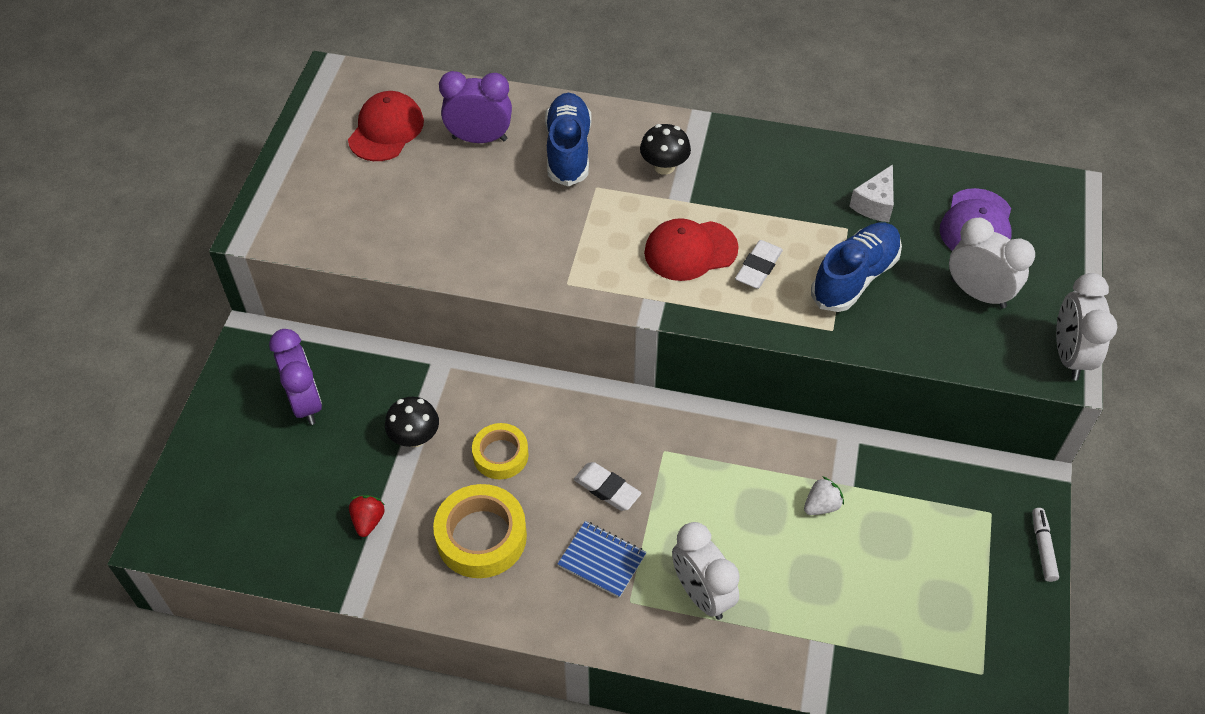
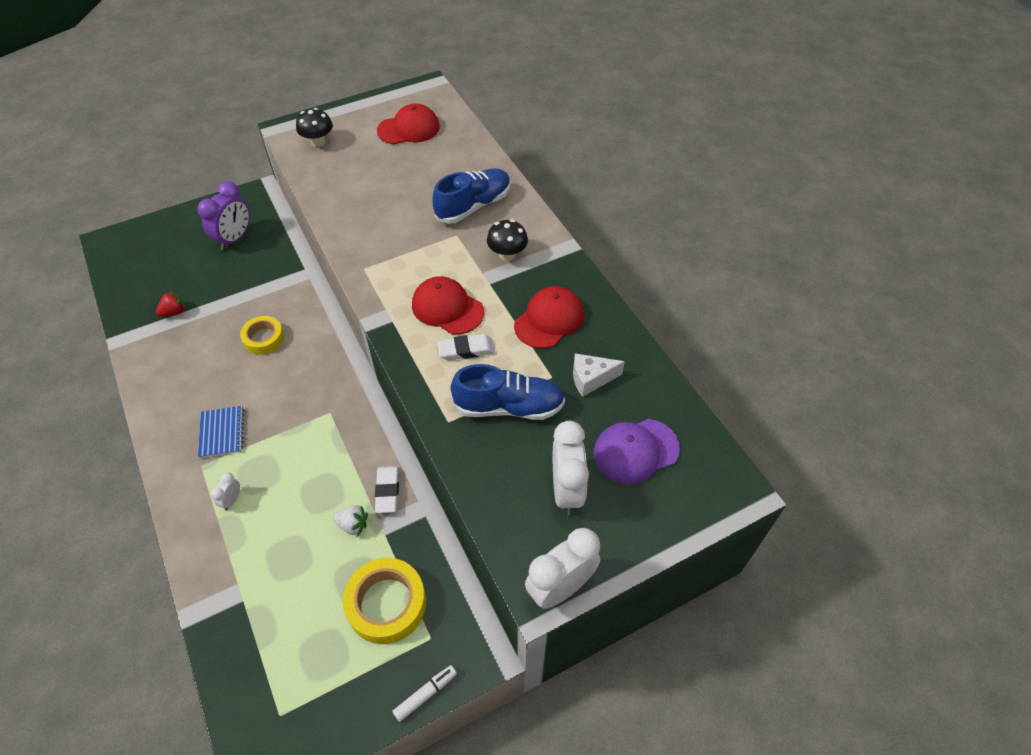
camera: 50 degrees right, 0 degrees up
(415, 437) = (247, 295): black mushroom -> black mushroom (318, 142)
(479, 139) = (442, 166): purple clock -> none
(481, 536) = (199, 366): yellow tape -> yellow tape (386, 604)
(607, 489) = (277, 402): white eraser -> white eraser (387, 491)
(702, 594) = (232, 500): white clock -> white clock, size x0.48
(778, 188) = (549, 319): none -> red cap

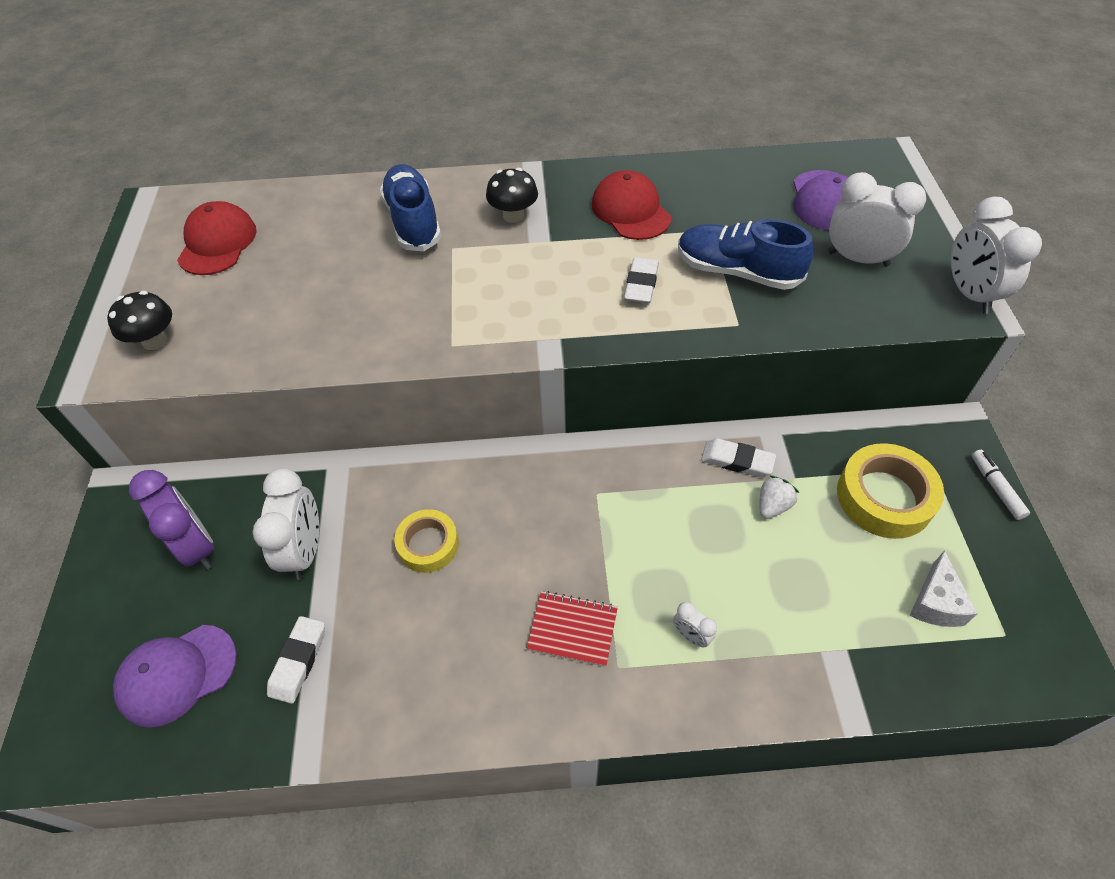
camera: 65 degrees left, 0 degrees up
(157, 267) = (176, 675): none -> purple cap
(174, 312) = (298, 661): red strawberry -> white eraser
(222, 433) = (572, 629): blue notebook -> red notebook
(244, 284) = (305, 550): none -> white clock
(447, 308) = (567, 284): red cap -> none
(509, 406) = (737, 272): blue shoe -> blue shoe turned 90 degrees counterclockwise
(591, 379) = (726, 204): white cheese -> white cheese (935, 603)

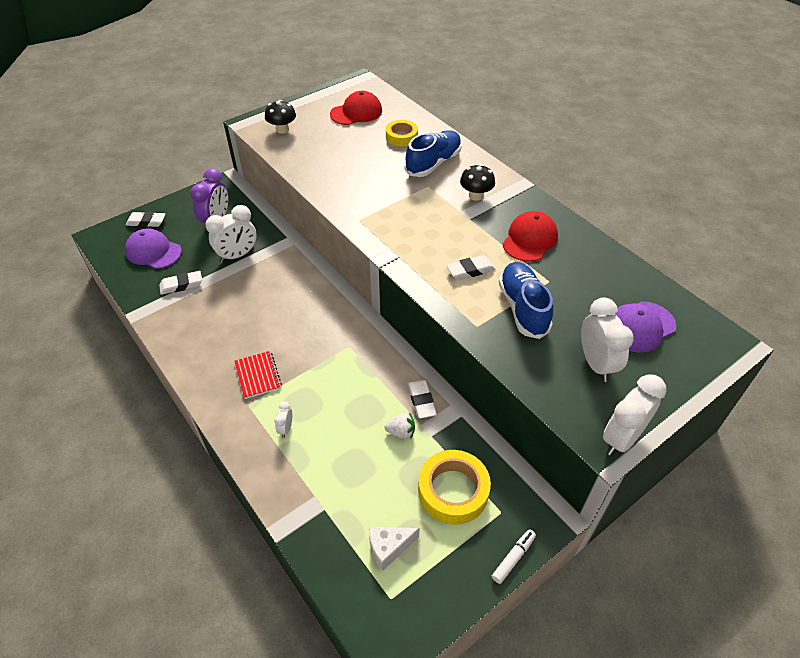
camera: 55 degrees right, 5 degrees down
(89, 657) = (146, 222): none -> white eraser
(428, 544) = (270, 296): yellow tape -> yellow tape (401, 137)

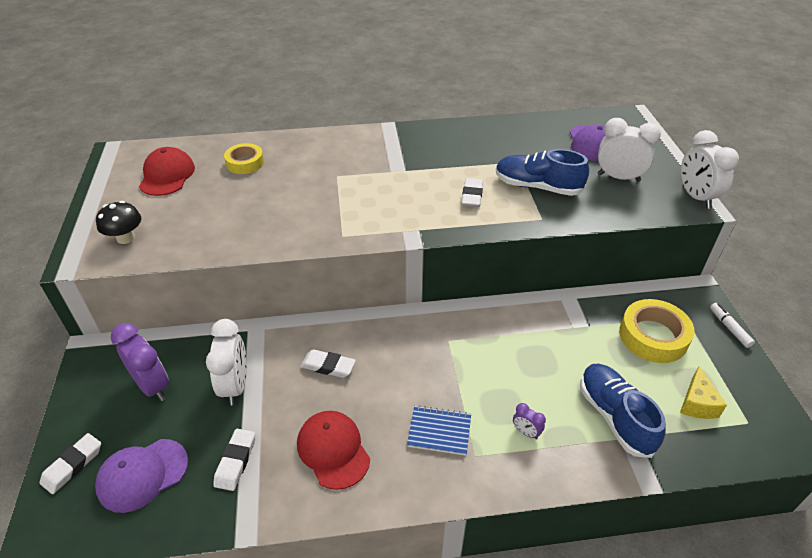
camera: 60 degrees left, 5 degrees down
(258, 375) = (439, 431): red notebook -> blue notebook
(286, 428) = (526, 432): white clock -> purple clock
(389, 548) = (697, 403): white cheese -> yellow cheese
(401, 432) = (575, 344): white strawberry -> none
(421, 401) = (547, 316): white eraser -> white eraser (328, 366)
(433, 163) = (307, 160): blue shoe -> blue shoe (615, 417)
(476, 196) = (378, 155): black mushroom -> none
(530, 239) = (460, 151): red cap -> red cap (333, 450)

